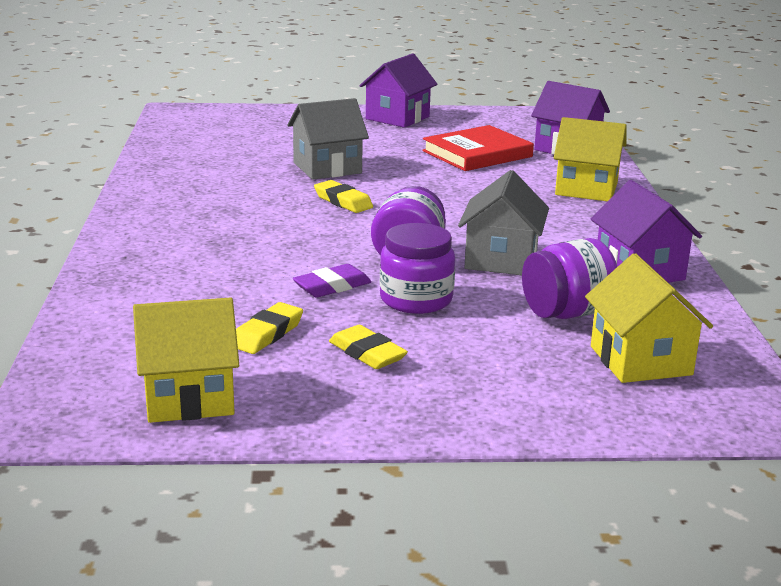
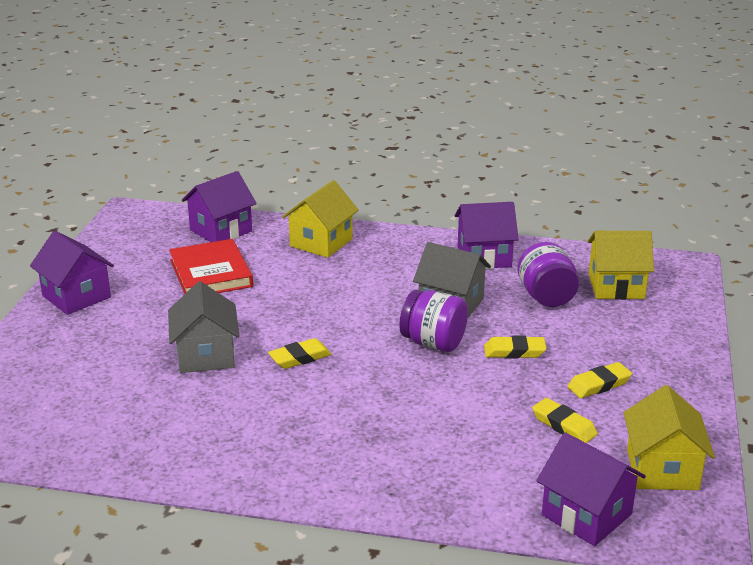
camera: 75 degrees left, 5 degrees up
(95, 351) = (586, 514): none -> purple house
(332, 286) = (483, 385): purple eraser -> none
(416, 300) = (514, 352): purple jar -> yellow eraser

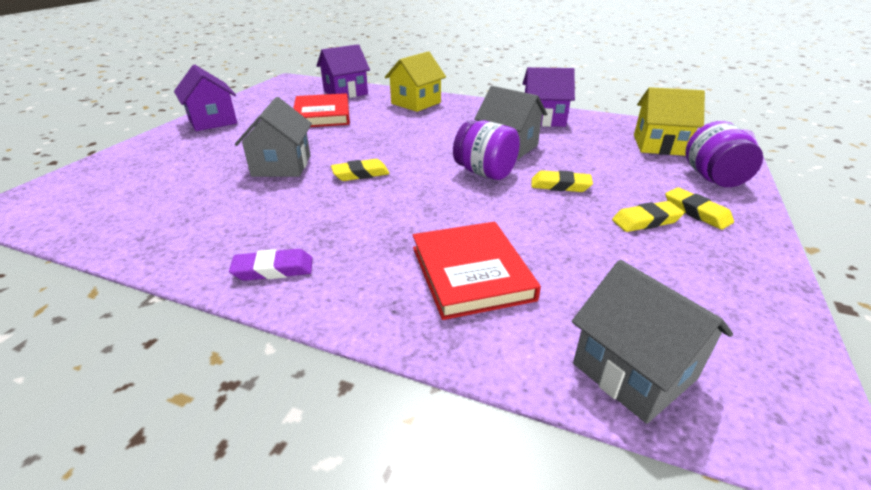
camera: 10 degrees right, 5 degrees up
(267, 470) = (273, 269): none -> purple eraser
(447, 453) = (471, 273): none -> red book
(546, 297) = (594, 148): purple jar -> purple jar (713, 178)
(564, 425) = (607, 257): yellow eraser -> yellow eraser (696, 212)
(586, 514) = (633, 371): purple house -> grey house
(662, 469) = (731, 321): yellow house -> none

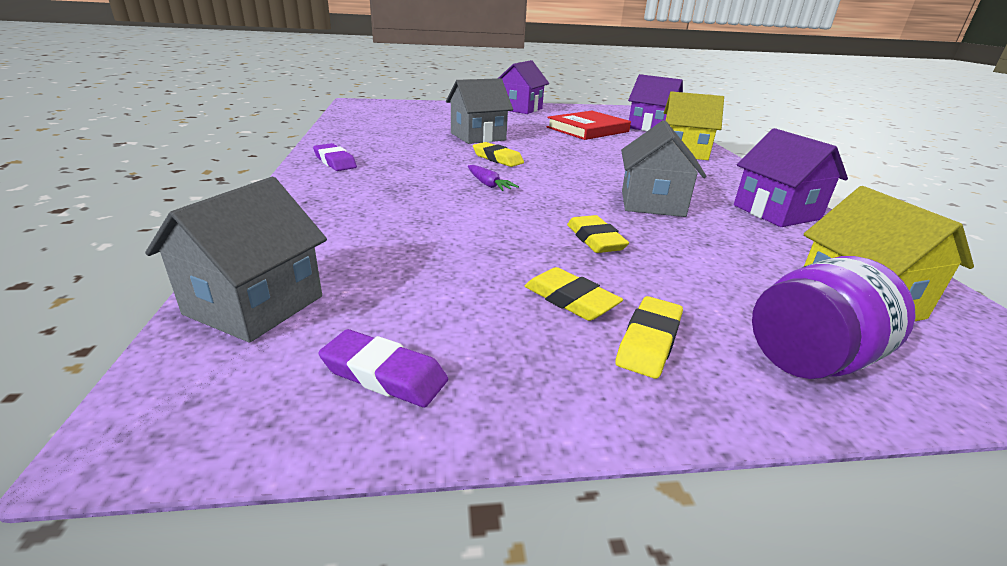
camera: 60 degrees right, 5 degrees down
(425, 196) = (488, 184): none -> purple carrot
(471, 273) = (374, 218): red book -> none
(485, 173) = (570, 200): purple jar -> none
(736, 315) = (384, 374): none -> purple eraser

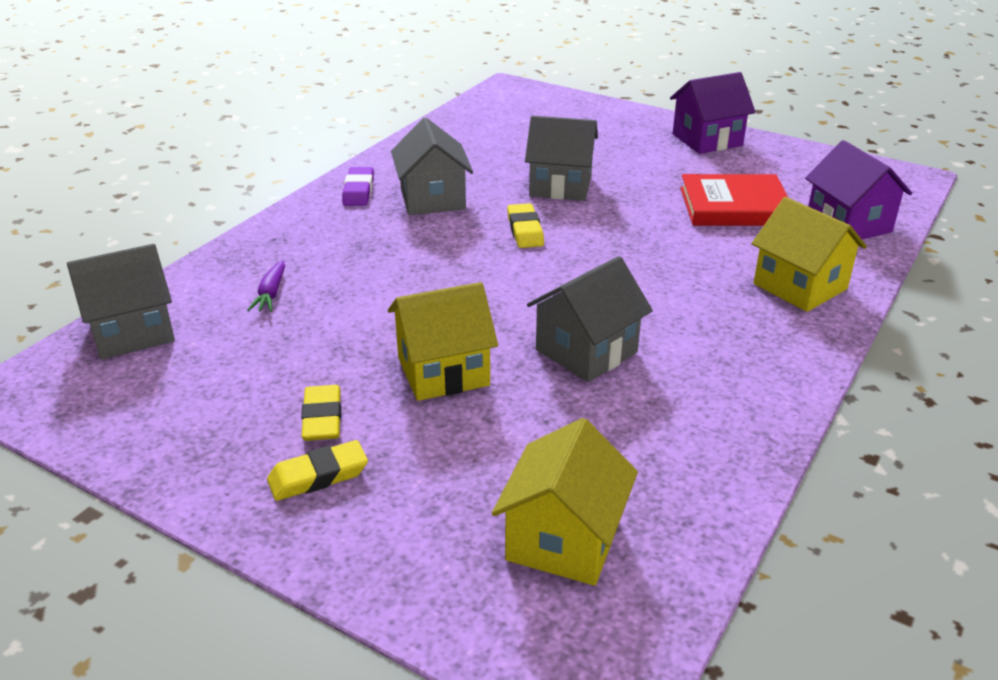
camera: 40 degrees right, 5 degrees up
(384, 374) = (137, 415): purple eraser -> none
(403, 156) = (433, 199): none -> grey house
(488, 184) = (455, 267): purple carrot -> purple carrot (271, 294)
(595, 239) = (443, 371): yellow eraser -> yellow house
(776, 212) = (718, 418): purple house -> none
(809, 360) = (406, 550): purple jar -> none

